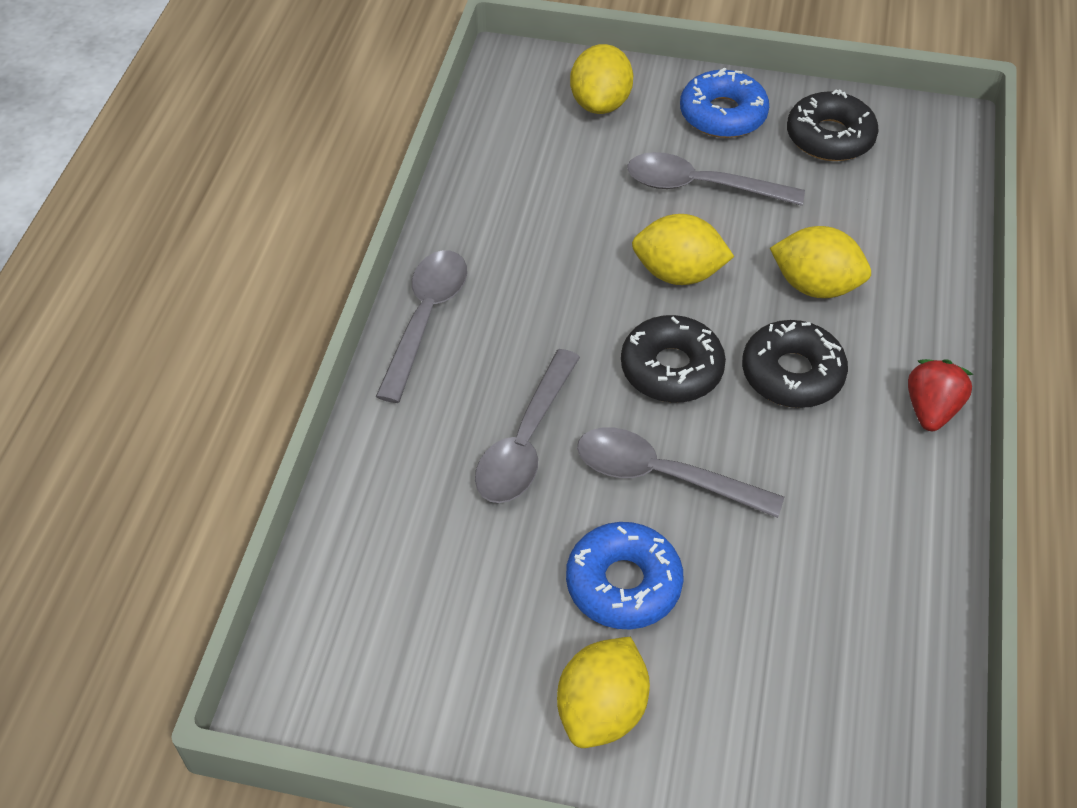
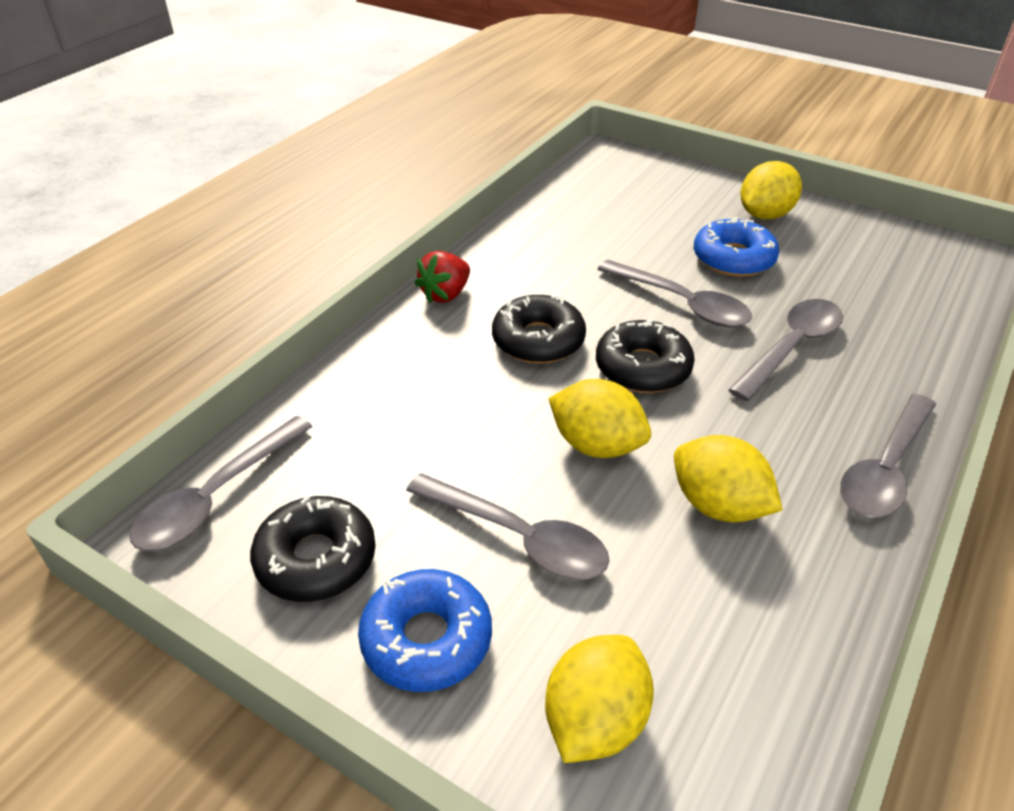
camera: 160 degrees left, 10 degrees down
(815, 286) = (467, 400): yellow lemon -> yellow lemon (718, 506)
(938, 155) = (216, 497): none -> grey spoon

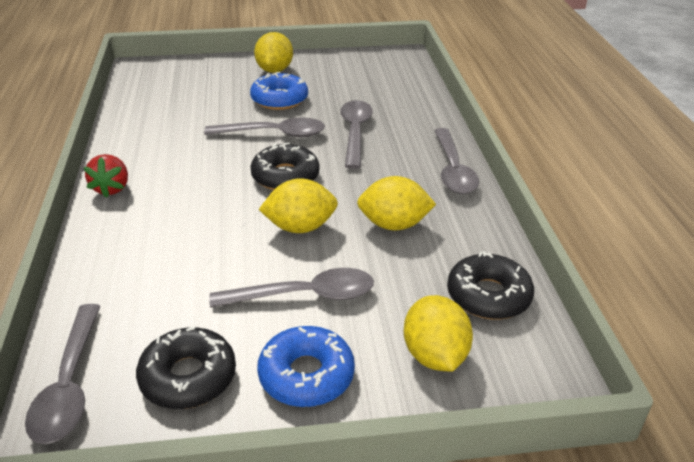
camera: 40 degrees left, 5 degrees down
(538, 340) = (205, 188): black donut -> black donut (488, 296)

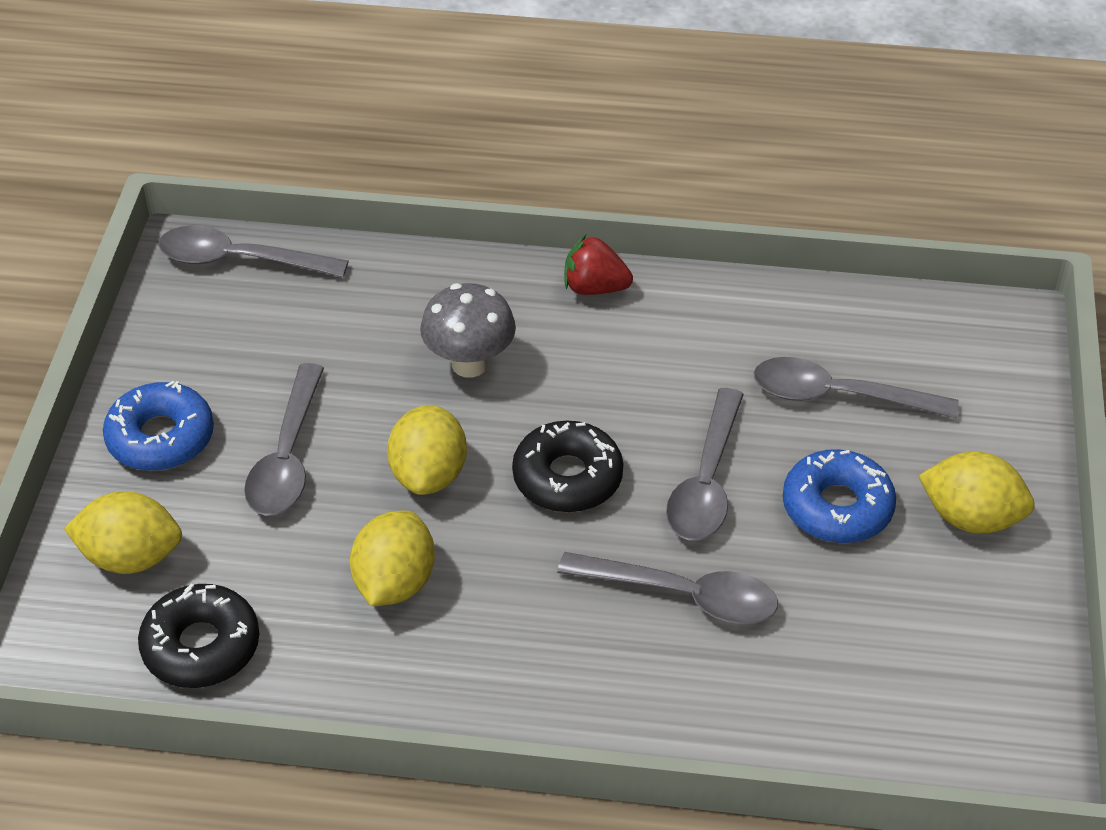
camera: 105 degrees right, 10 degrees up
(188, 377) = (206, 345): black donut -> none
(193, 228) = (469, 364): none -> grey mushroom
(453, 170) = (517, 706): grey spoon -> grey spoon (838, 396)

